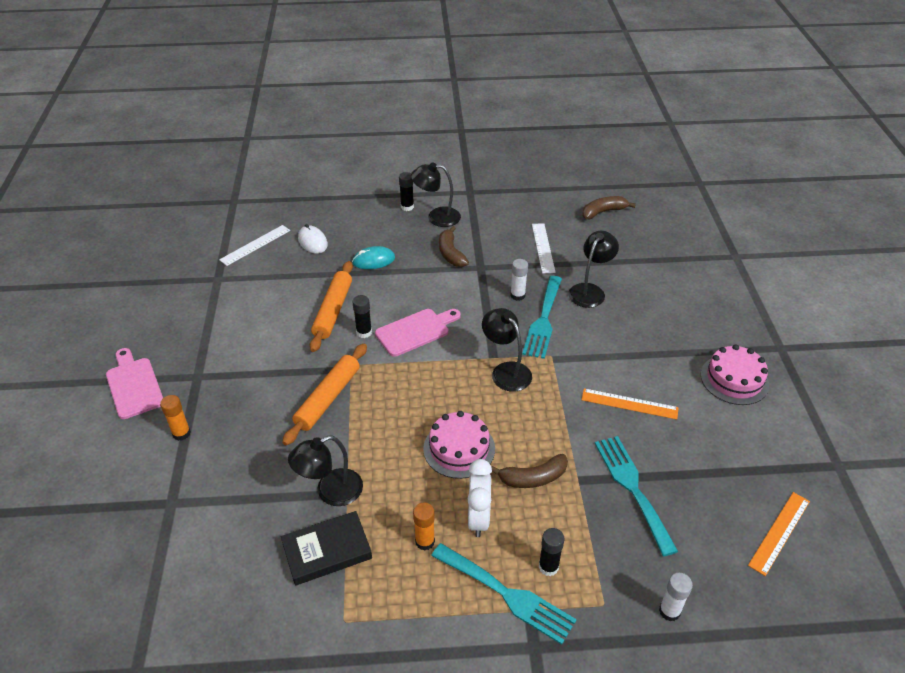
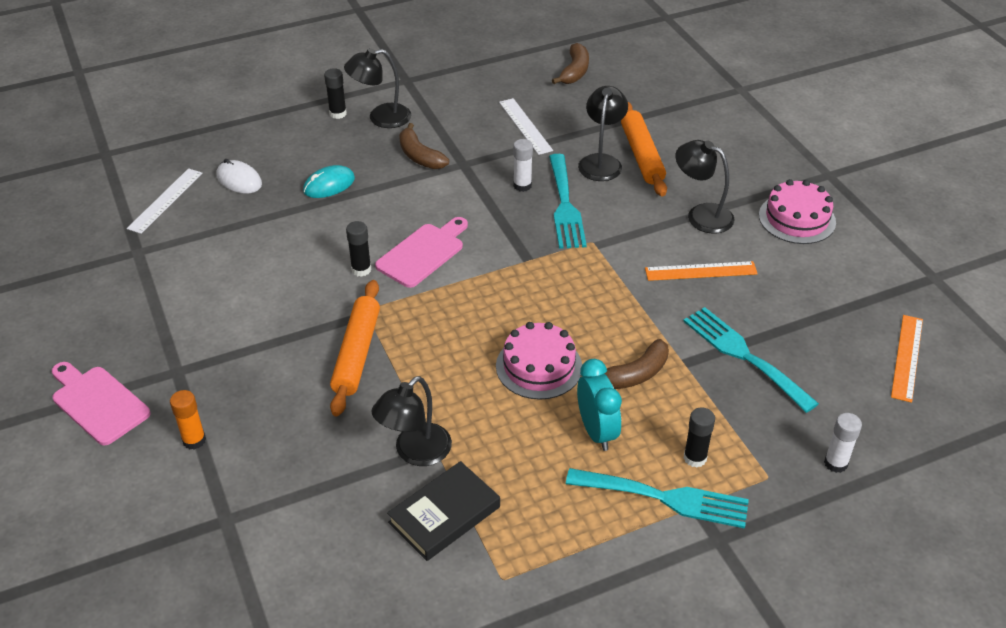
camera: 20 degrees left, 0 degrees up
(333, 311) = (309, 254): orange rolling pin -> orange rolling pin (641, 155)
(425, 541) = (550, 472): orange glue stick -> none
(478, 518) = (596, 431): white clock -> turquoise clock
(506, 371) = (550, 271): black lamp -> black lamp (701, 215)
(603, 212) = (574, 71): brown banana -> brown banana turned 150 degrees clockwise

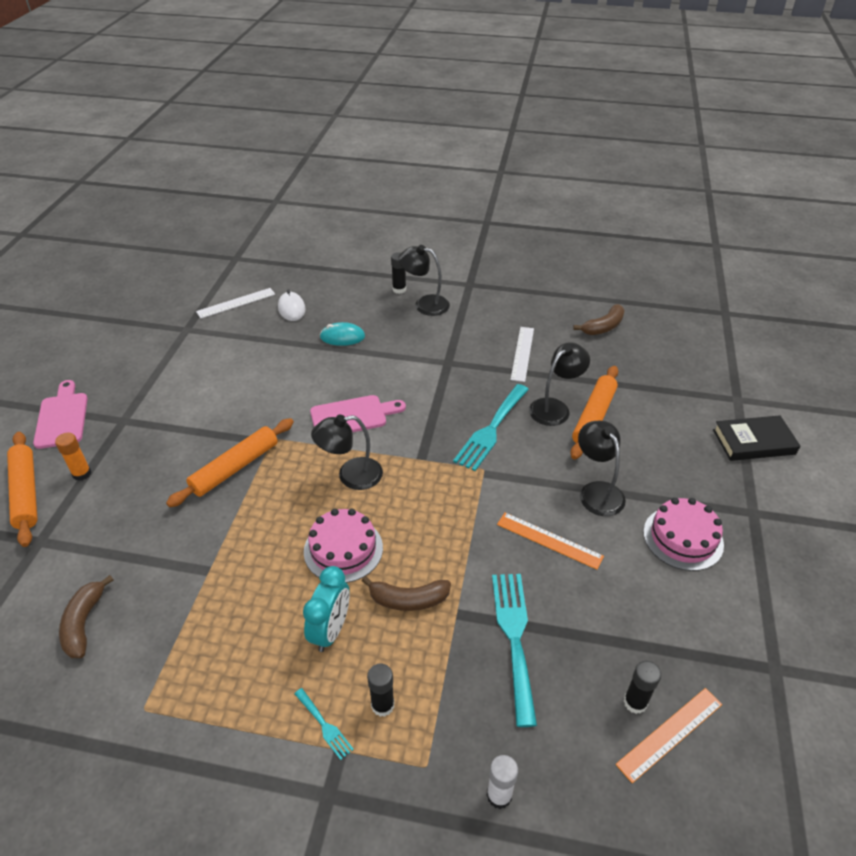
camera: 35 degrees right, 0 degrees up
(151, 489) = (26, 493): none -> orange rolling pin
(361, 269) = (300, 407): black glue stick -> black glue stick (635, 702)
(415, 452) = (193, 566): black lamp -> black lamp (351, 476)
(420, 156) = (423, 343): brown banana -> brown banana (84, 623)
(444, 515) = (161, 628): black book -> black book (753, 442)
(522, 186) = (474, 398): white glue stick -> none
(666, 498) = (324, 726): turquoise fork -> turquoise fork, size x0.47

